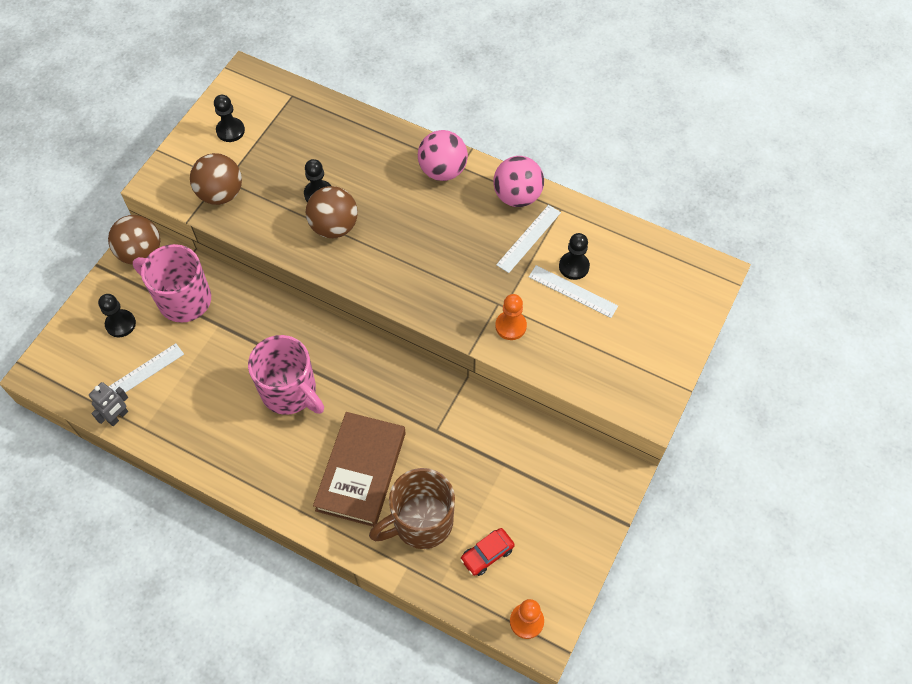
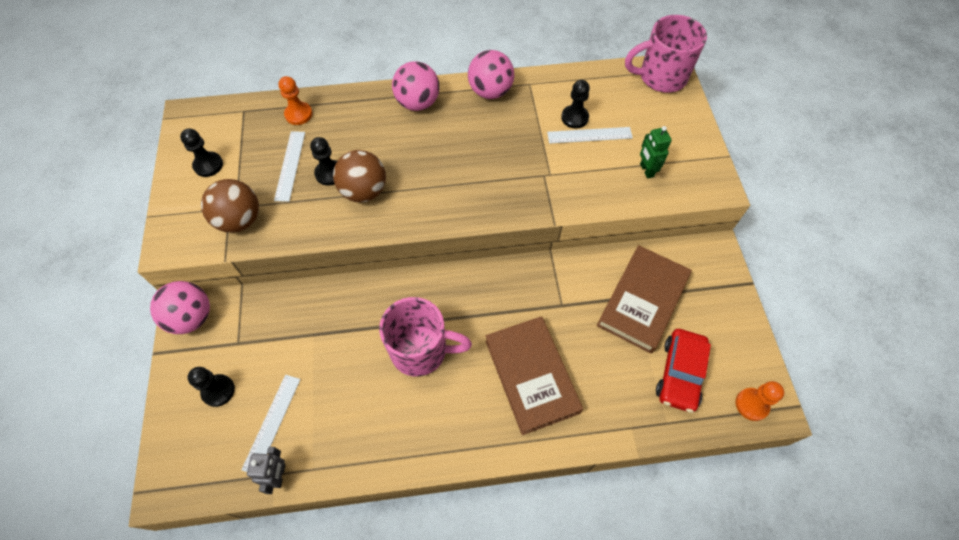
camera: 35 degrees left, 0 degrees up
(141, 253) = (192, 318): brown ball -> pink ball
(183, 299) = (263, 333): pink mug -> pink mug (661, 77)
(421, 522) = (611, 384): brown mug -> none
(487, 554) = (680, 374): red car -> red car, size x1.59
(510, 326) = (568, 186): orange pawn -> orange pawn (298, 114)
(510, 473) = (642, 301): none -> brown book
(528, 238) = (525, 116): white ruler -> white ruler (290, 165)
(596, 356) = (646, 170): none -> green robot

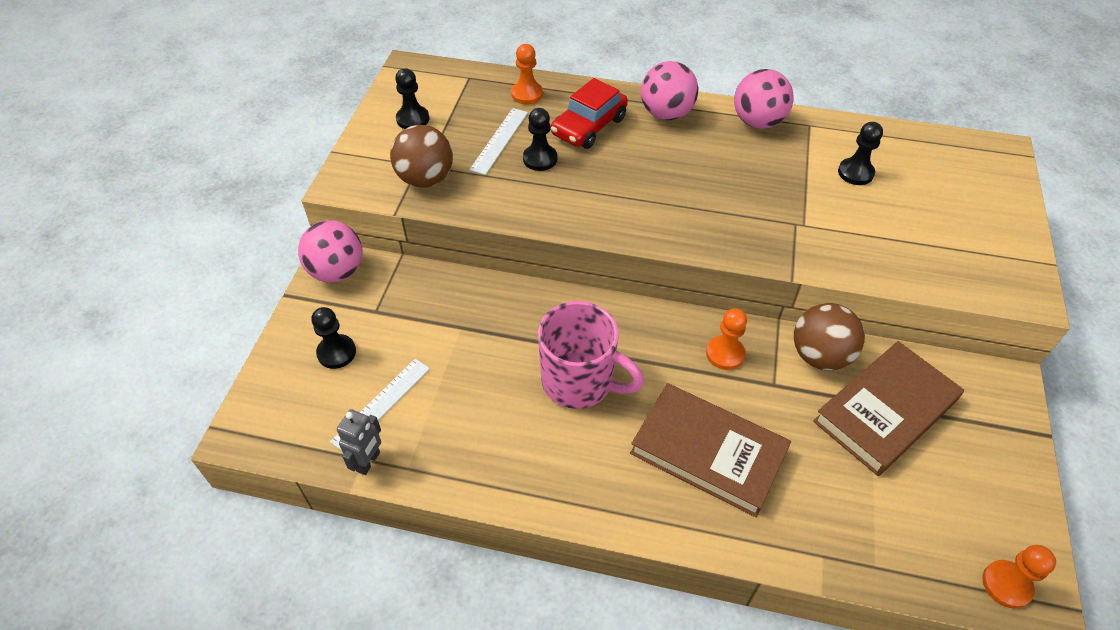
camera: 20 degrees right, 10 degrees down
(364, 191) = (572, 186): brown ball -> brown ball (820, 356)
(520, 291) = (725, 354): none -> orange pawn
(531, 376) = (708, 452): brown book -> brown book turned 60 degrees counterclockwise
(589, 135) = (869, 196): white ruler -> none
(646, 170) = (933, 252): green robot -> none
(661, 77) = (985, 156): pink mug -> none
(680, 374) = (911, 513): red car -> red car (589, 126)

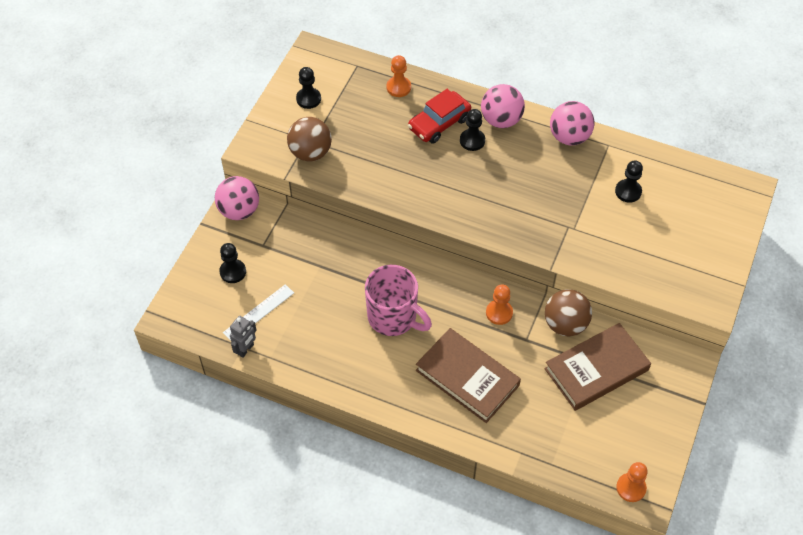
camera: 10 degrees right, 5 degrees up
(499, 140) = (369, 127): white ruler -> none
(540, 159) = (396, 147): black pawn -> black pawn (472, 140)

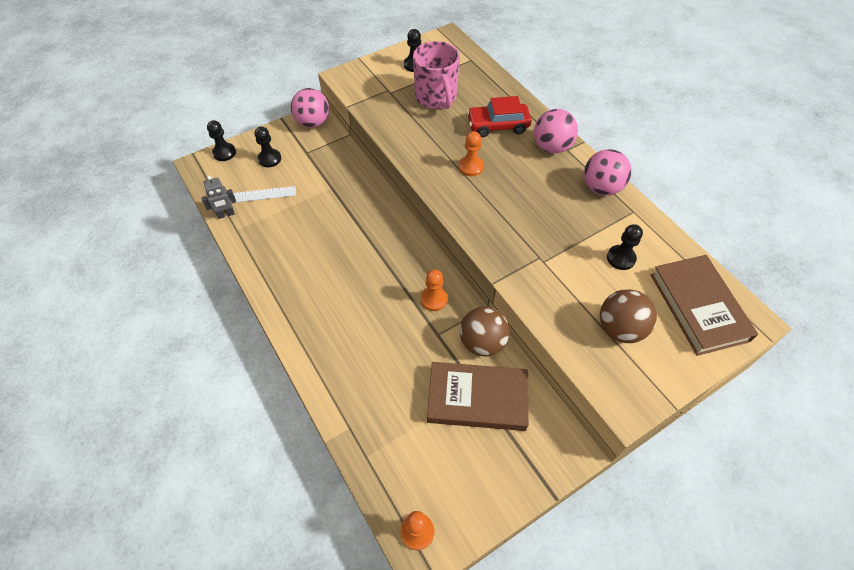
camera: 35 degrees right, 0 degrees up
(310, 153) = (381, 99): brown ball -> brown ball (620, 329)
(394, 317) = (349, 254): pink mug -> pink mug (436, 98)
(398, 87) = (488, 87): orange pawn -> orange pawn (470, 167)
(467, 378) = (362, 335): brown book -> brown book (698, 307)
(472, 140) = (513, 150): black pawn -> black pawn (224, 153)

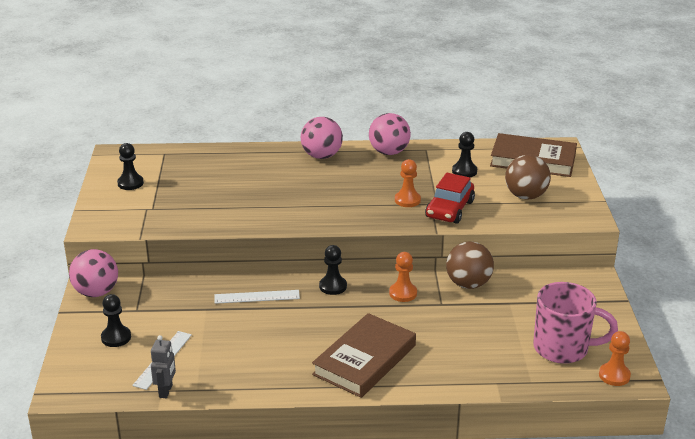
camera: 60 degrees left, 25 degrees down
(224, 153) = (66, 368): black pawn -> black pawn (333, 286)
(364, 208) = (257, 297): none -> white ruler
(436, 98) = (192, 187): pink mug -> pink mug (563, 348)
(470, 167) = (301, 200): orange pawn -> orange pawn (407, 200)
(477, 398) = (519, 305): brown book -> brown book (364, 360)
(498, 126) = (267, 170): red car -> red car (449, 209)

